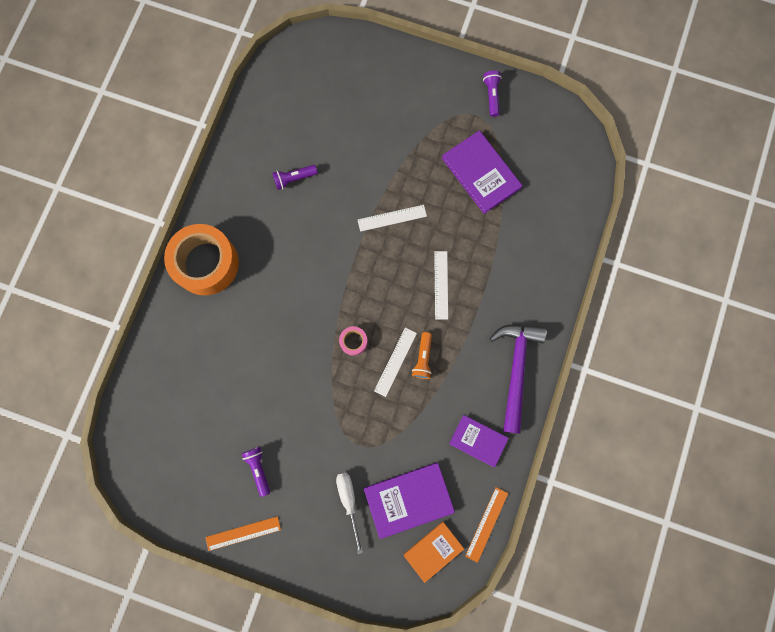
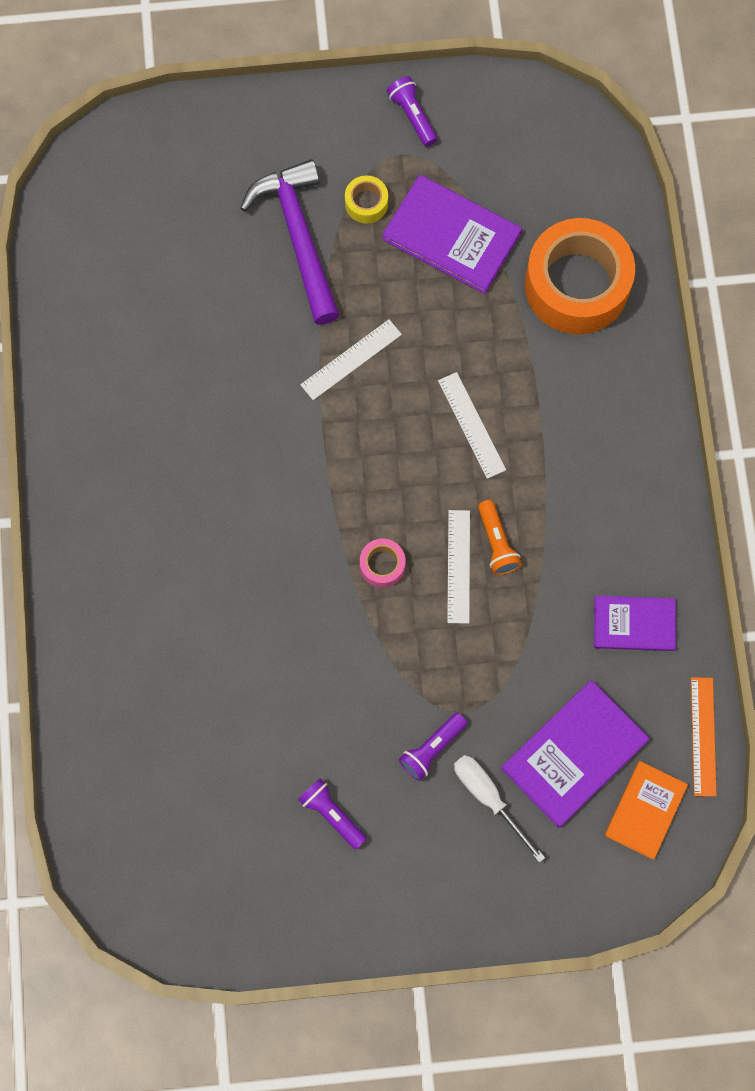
camera: 25 degrees left, 5 degrees down
(206, 263) = (102, 551): orange tape -> orange tape (576, 285)
(243, 533) = (355, 917): orange ruler -> none
(294, 179) = (174, 366): purple flashlight -> purple flashlight (432, 749)
(442, 134) = (366, 203): none -> yellow tape
(516, 369) = (639, 497): purple hammer -> purple hammer (298, 236)

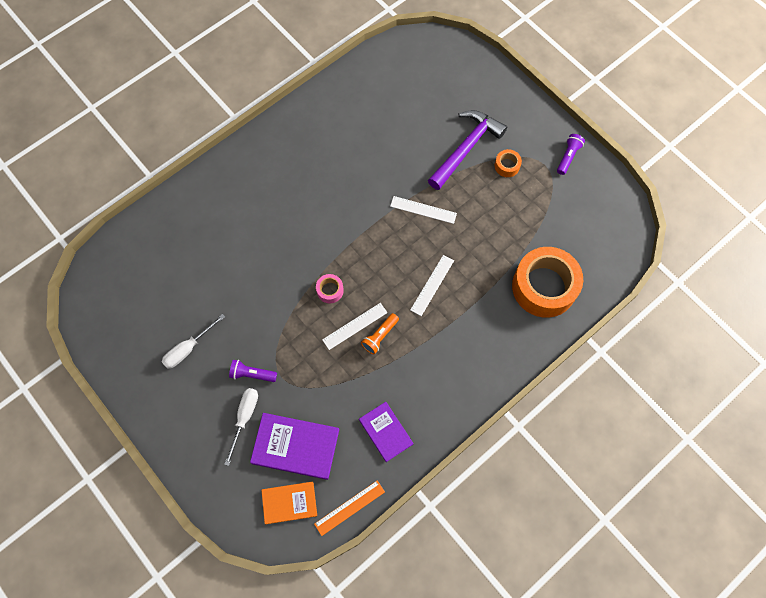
camera: 55 degrees right, 5 degrees down
(332, 814) = (188, 348): purple flashlight -> white screwdriver
(366, 203) = (507, 166): yellow tape -> orange tape
(451, 236) = (521, 213): purple book -> none

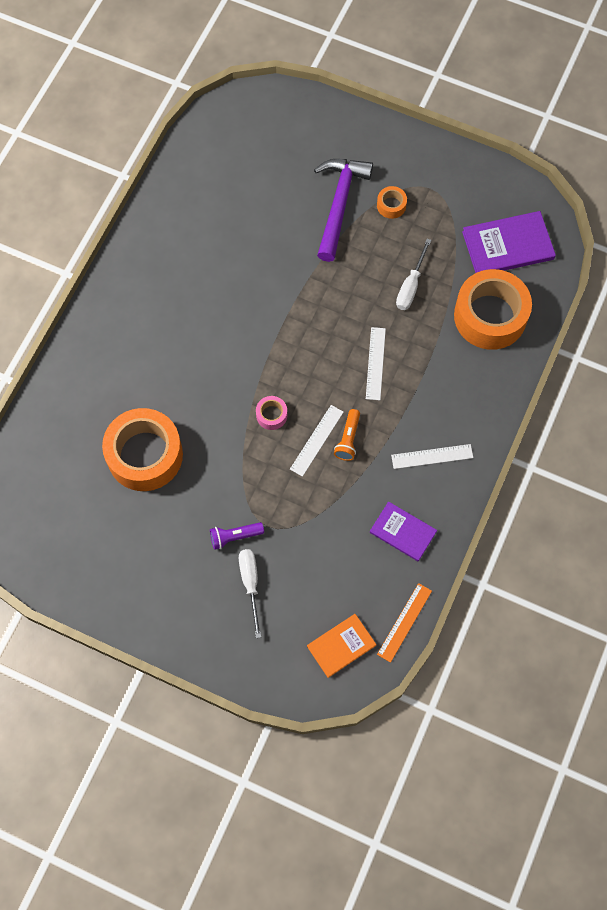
camera: 25 degrees left, 0 degrees up
(188, 348) = (152, 541): white screwdriver -> white screwdriver (410, 286)
(218, 279) = (145, 455): none -> orange tape
(295, 446) = (318, 588): purple book -> purple book (508, 245)
(423, 210) = (326, 288): white ruler -> white ruler (432, 456)
(568, 157) = (450, 170): purple flashlight -> none

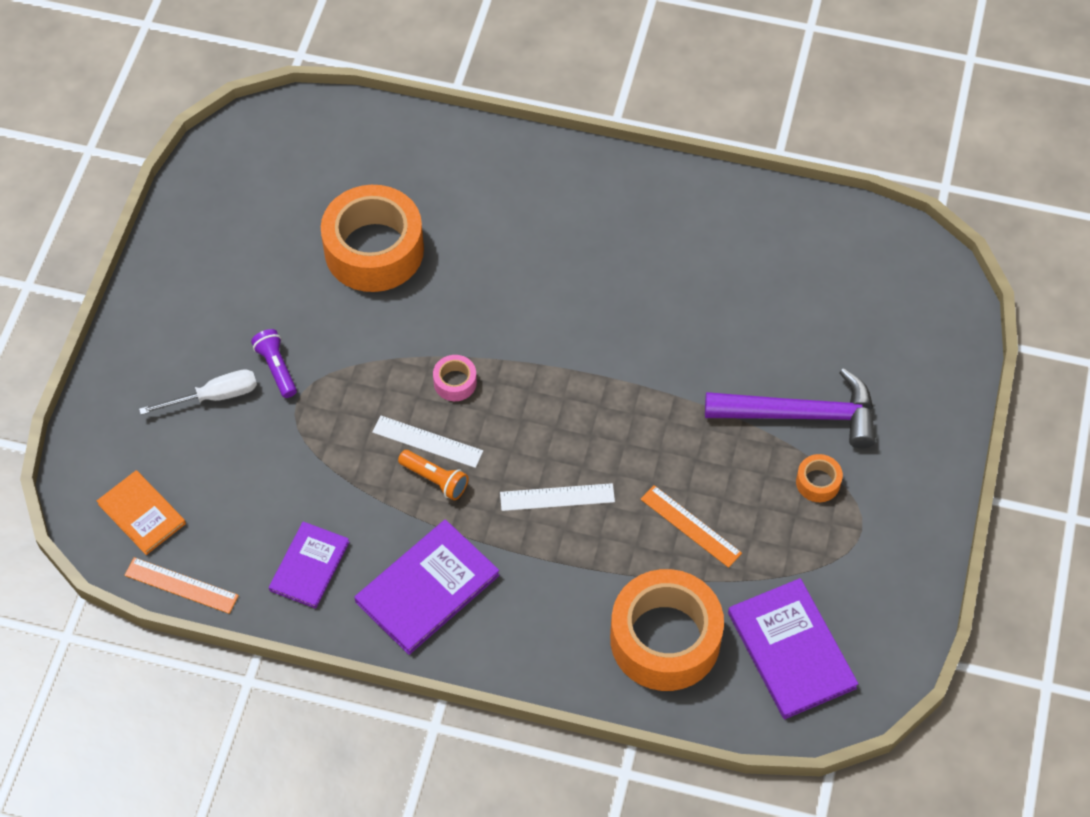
camera: 80 degrees right, 10 degrees down
(348, 439) = (435, 479): orange flashlight -> orange flashlight turned 150 degrees counterclockwise
(410, 286) = (690, 526): white screwdriver -> orange ruler
(432, 456) = (427, 588): white ruler -> purple book

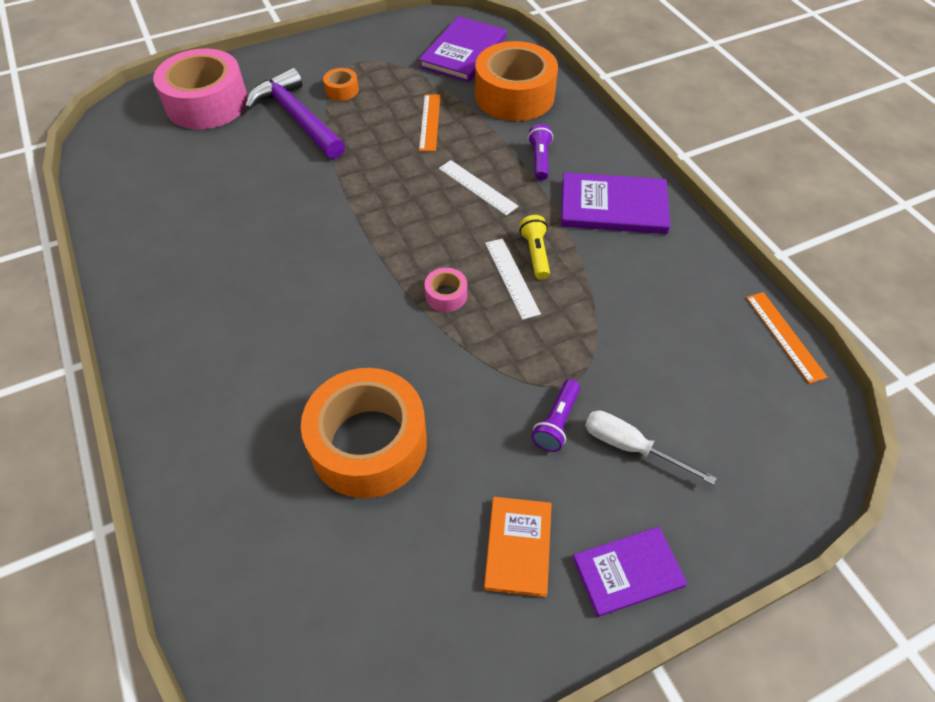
camera: 130 degrees left, 5 degrees down
(142, 514) = (776, 409): orange book -> orange book (518, 546)
(309, 566) = (677, 275): purple book -> purple book (628, 572)
(435, 479) = (535, 253): orange flashlight -> yellow flashlight
(545, 580) = (539, 159): none -> purple flashlight
(895, 352) = (207, 103): none -> pink tape

